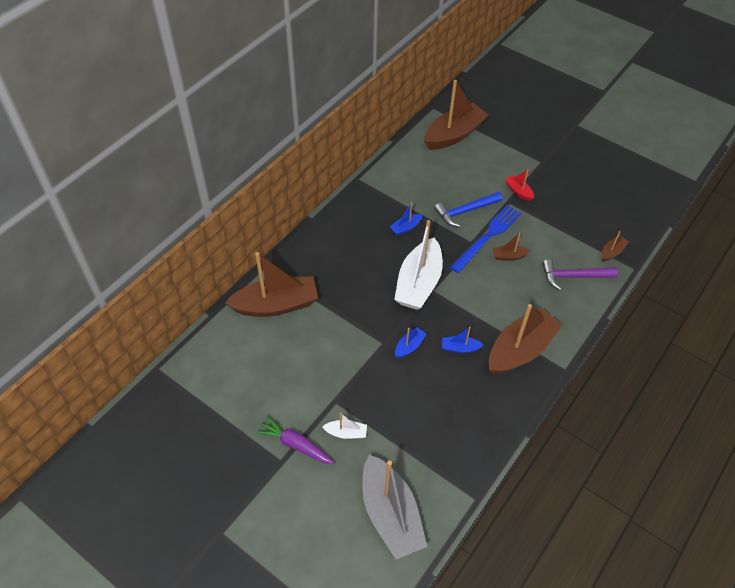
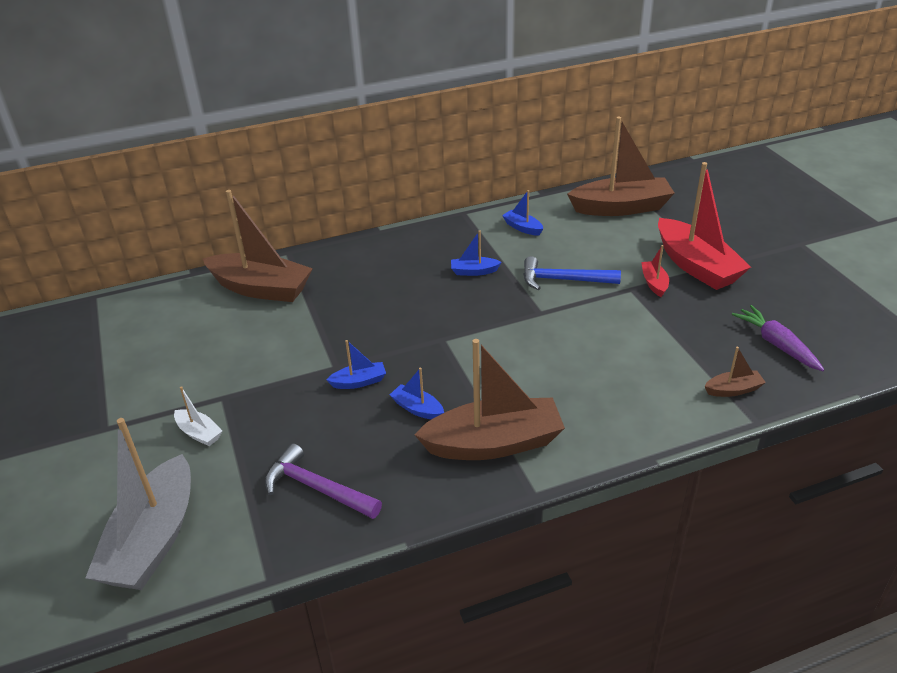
camera: 35 degrees right, 15 degrees down
(295, 444) = (137, 419): purple carrot -> purple carrot (776, 344)
(406, 177) = (522, 228): none -> blue boat
(418, 283) = (435, 326): white boat -> none
(487, 237) = (567, 313): blue fork -> none
(509, 256) = (576, 342): brown boat -> none
(531, 167) = (696, 266): none -> red boat
(573, 276) = (648, 395): purple hammer -> purple hammer (317, 488)

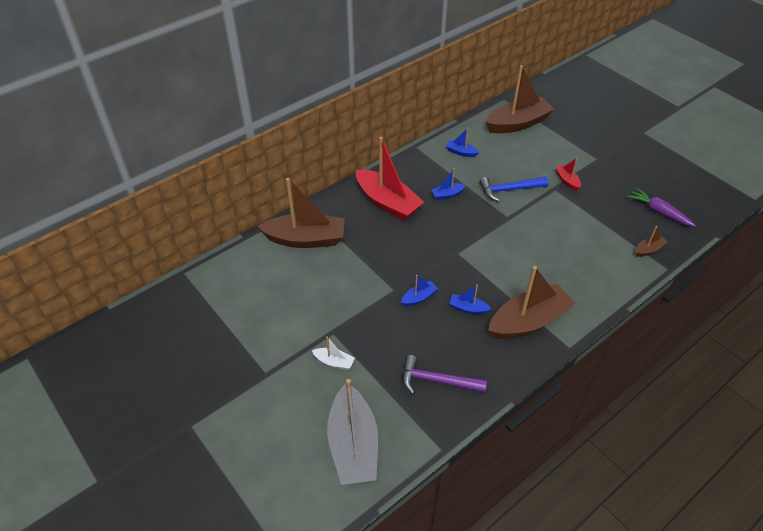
camera: 20 degrees left, 10 degrees up
(696, 266) = (586, 162): red boat -> red boat (387, 202)

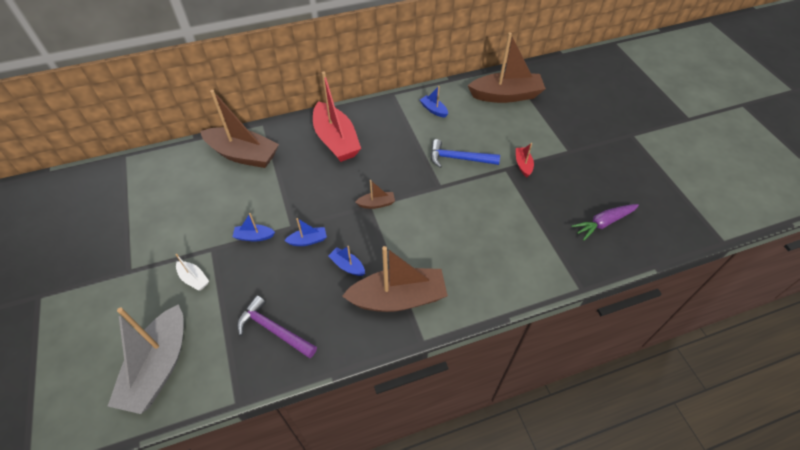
camera: 20 degrees right, 5 degrees up
(447, 195) = (396, 147): blue boat -> blue boat (254, 236)
(648, 250) = (569, 261): brown boat -> brown boat (376, 204)
(658, 211) = (603, 223): purple carrot -> purple carrot turned 90 degrees counterclockwise

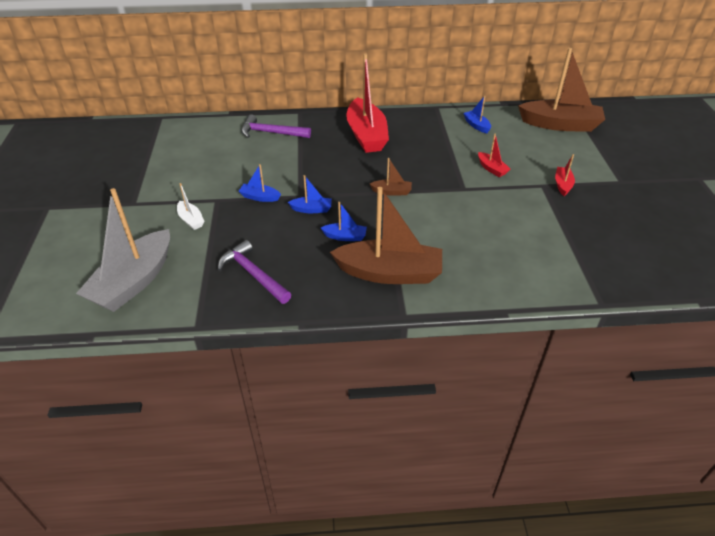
camera: 15 degrees right, 10 degrees down
(243, 155) = (271, 133): brown boat -> purple hammer
(347, 266) = (345, 237): blue boat -> blue boat turned 135 degrees clockwise
(459, 158) = (491, 169): blue hammer -> red boat
(603, 223) = (644, 250): purple carrot -> none

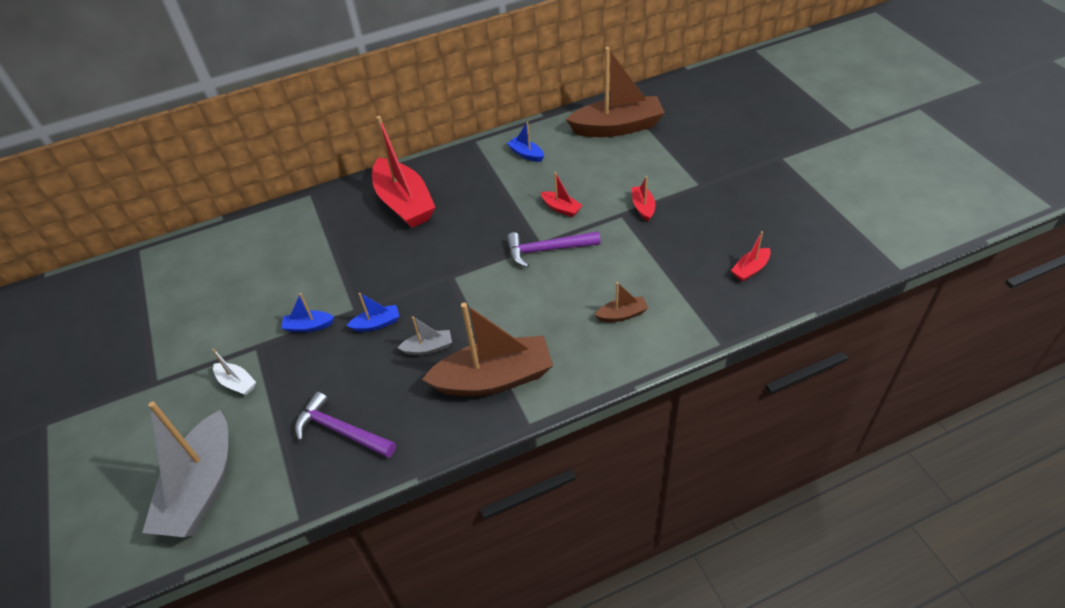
camera: 15 degrees left, 5 degrees up
(271, 133) = (288, 232): purple hammer -> purple hammer (547, 250)
(345, 237) = (428, 348): blue boat -> grey boat
(391, 192) = (460, 272): brown boat -> brown boat (622, 315)
(646, 254) = (750, 269): none -> red boat

